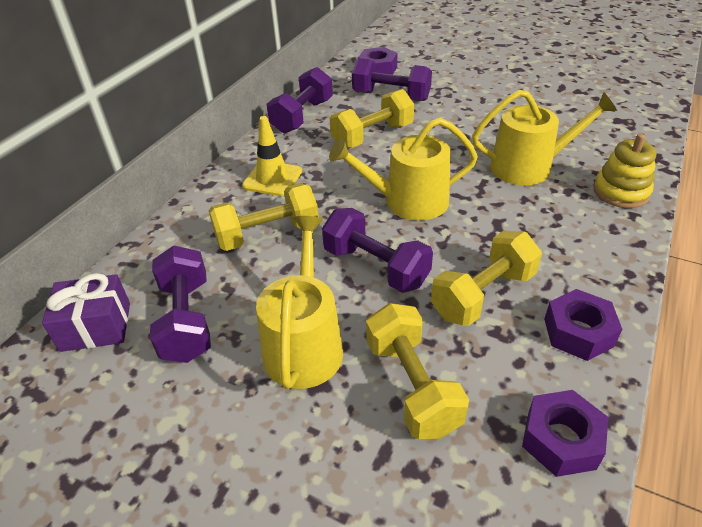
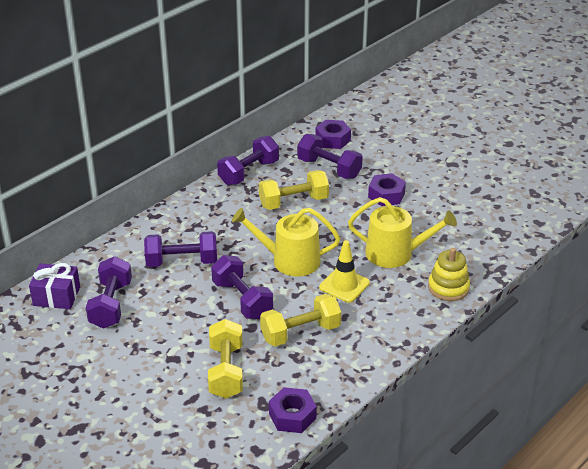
camera: 15 degrees right, 5 degrees down
(267, 234) = (182, 262): yellow dumbbell -> purple dumbbell
(272, 179) = (203, 221): yellow traffic cone -> yellow traffic cone (344, 285)
(304, 344) = (175, 335): yellow watering can -> none
(578, 332) = (344, 367): purple nut -> purple nut (386, 195)

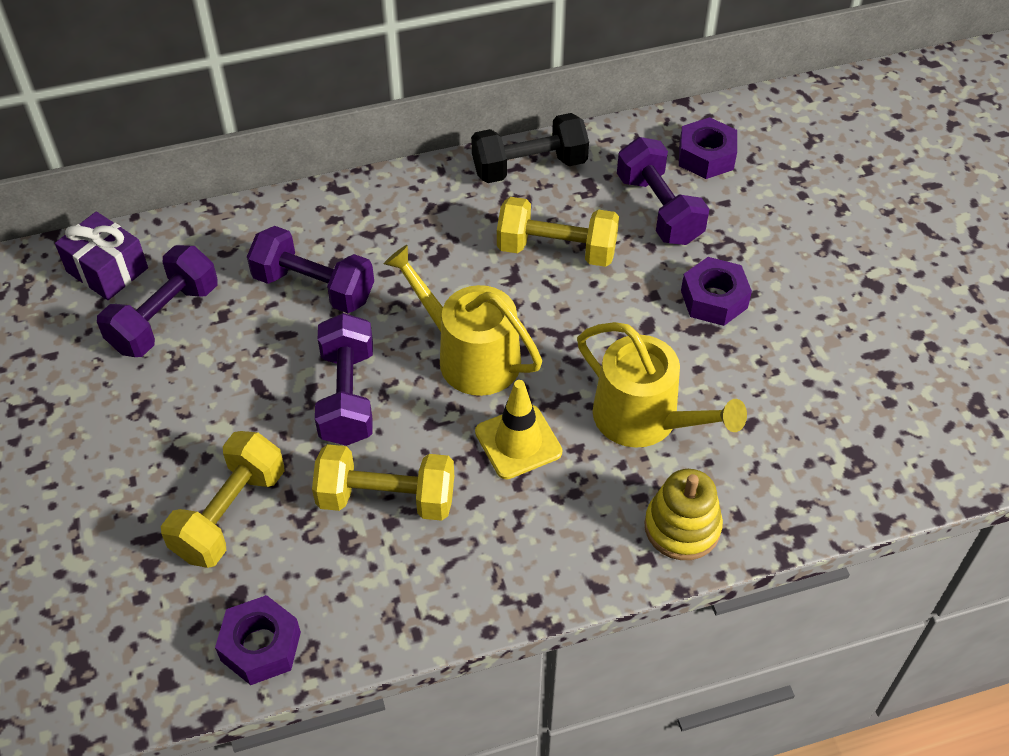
camera: 30 degrees right, 15 degrees up
(249, 172) = (529, 167): purple dumbbell -> black dumbbell

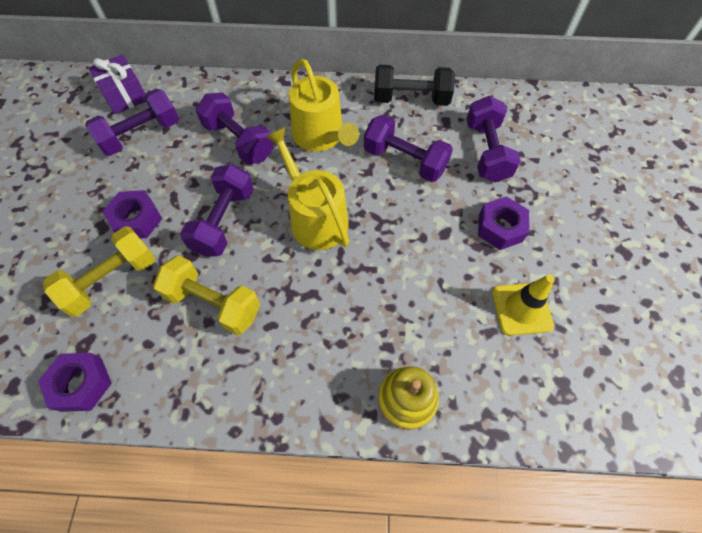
camera: 20 degrees right, 10 degrees up
(518, 442) = (319, 291): yellow traffic cone -> yellow traffic cone (521, 309)
(556, 250) = (405, 160): yellow dumbbell -> purple dumbbell
(644, 419) = (414, 303): yellow watering can -> yellow watering can (321, 136)
(706, 156) = (534, 123): purple nut -> purple nut (137, 220)

